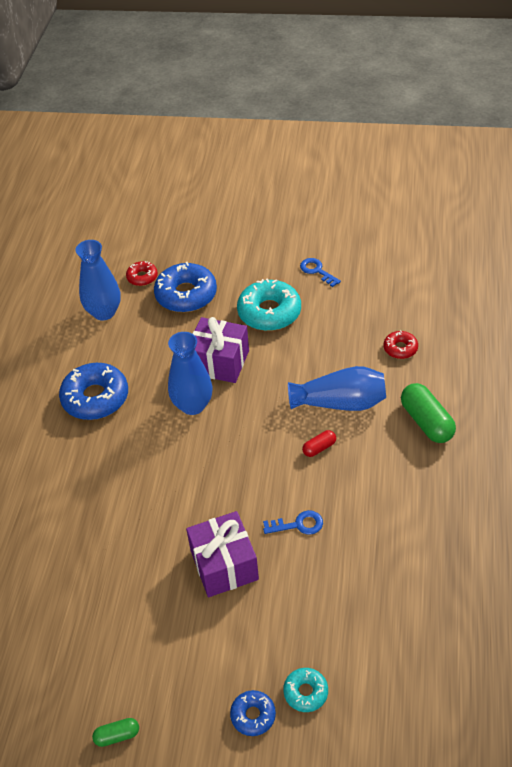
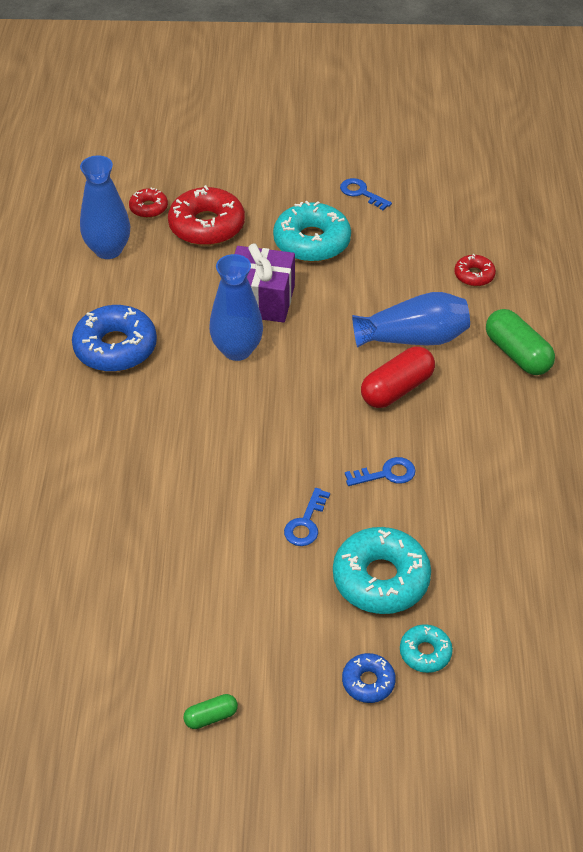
camera: 10 degrees left, 0 degrees up
(186, 295) = (207, 226): blue donut -> red donut
(224, 565) = (306, 523): purple gift -> blue key
(278, 620) = (381, 578): none -> turquoise donut
(319, 448) = (397, 389): red capsule -> red capsule, size x1.93

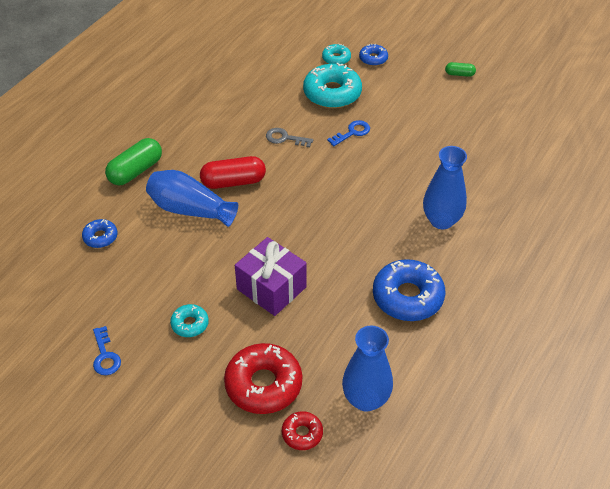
camera: 150 degrees left, 0 degrees up
(237, 350) = (318, 255): blue vase -> blue vase (441, 220)
(312, 242) = (190, 324): turquoise donut -> turquoise donut, size x0.51
(386, 474) = (285, 138): blue key -> grey key
(474, 275) = (100, 237): red donut -> blue donut
(517, 354) = (135, 171): green capsule -> green capsule turned 45 degrees clockwise

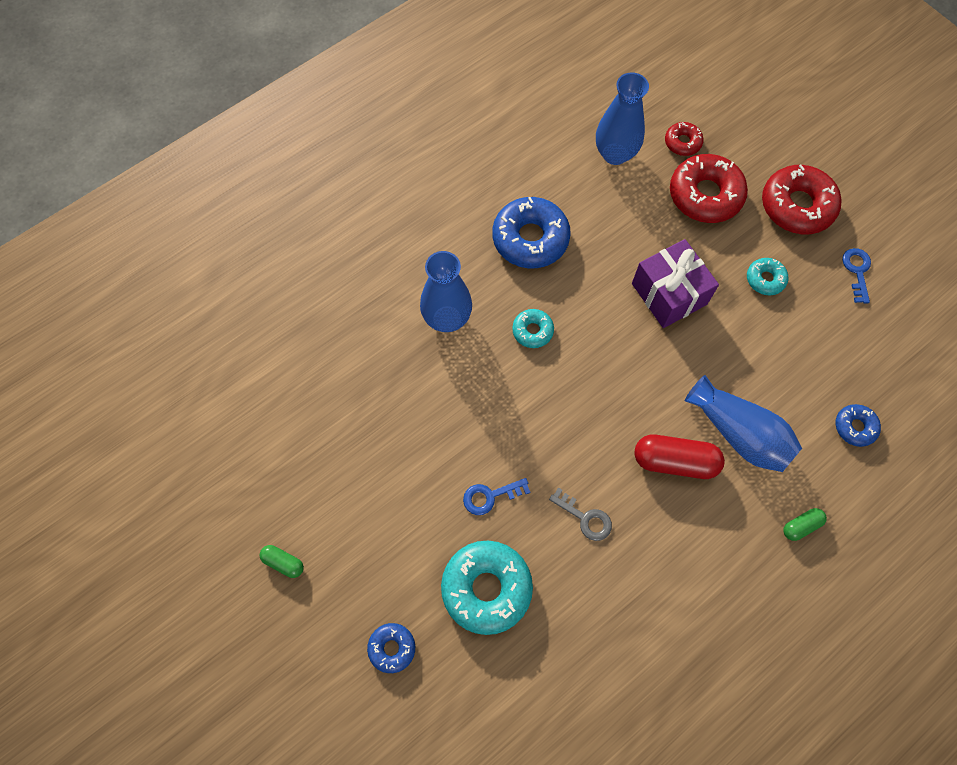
camera: 160 degrees left, 20 degrees up
(135, 171) = (801, 526): green capsule -> green capsule, size x0.52
(170, 401) = (797, 206): none -> red donut
(336, 58) = (448, 670): turquoise donut -> turquoise donut (532, 331)

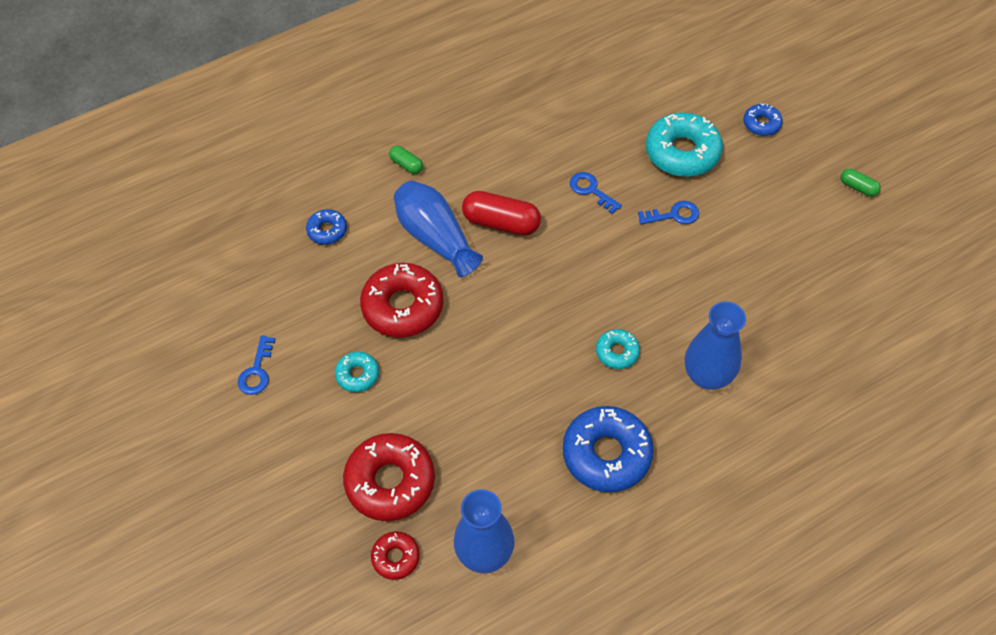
camera: 170 degrees left, 10 degrees down
(585, 518) = (591, 190): grey key -> blue key
(669, 294) = (465, 372): purple gift -> none
(797, 206) = (289, 453): red donut -> red donut (403, 306)
(801, 526) = (406, 165): green capsule -> green capsule turned 60 degrees clockwise

